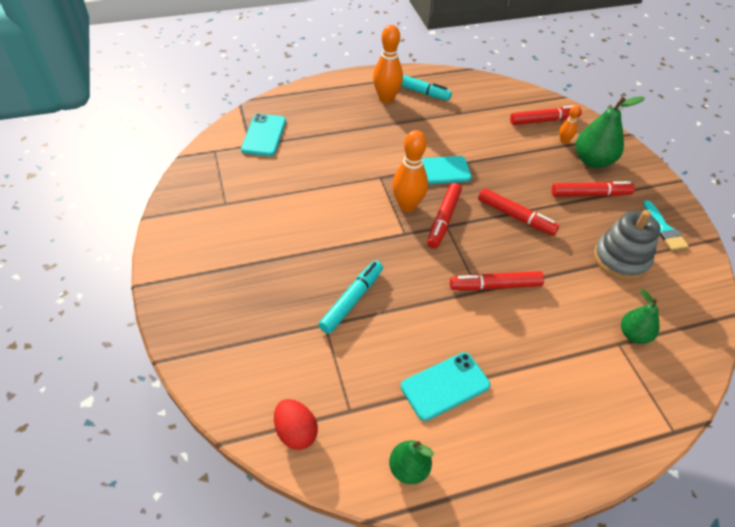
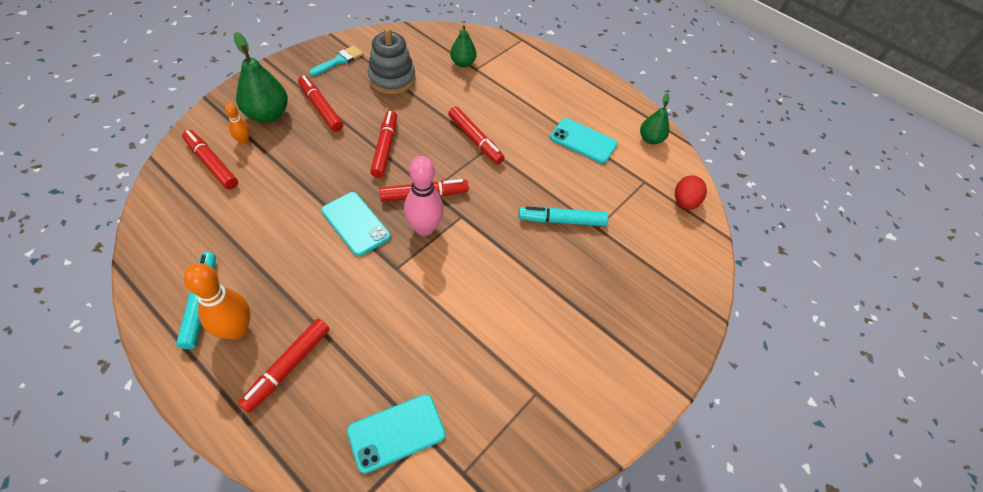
camera: 125 degrees left, 5 degrees up
(344, 110) = (288, 367): none -> red marker
(407, 206) = (424, 228): orange bowling pin -> pink bowling pin

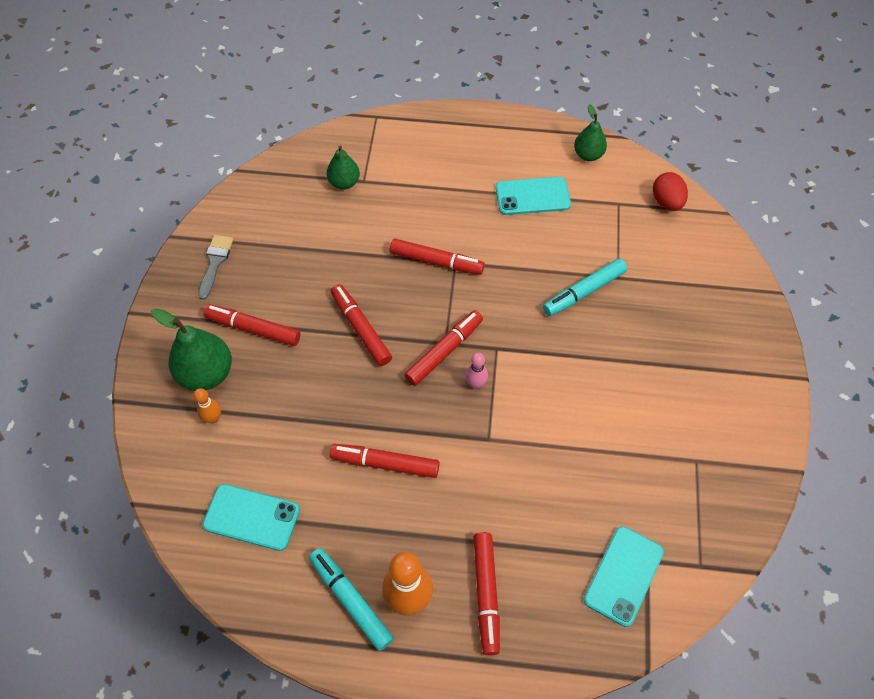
camera: 30 degrees left, 5 degrees up
(212, 164) = (208, 465): red marker -> red marker (385, 464)
(339, 61) = (215, 262): turquoise brush -> grey brush
(355, 224) = (411, 424): turquoise phone -> turquoise phone (251, 517)
(392, 79) = (291, 248): grey stacking toy -> none
(424, 228) = (475, 384): pink bowling pin -> pink bowling pin, size x0.52

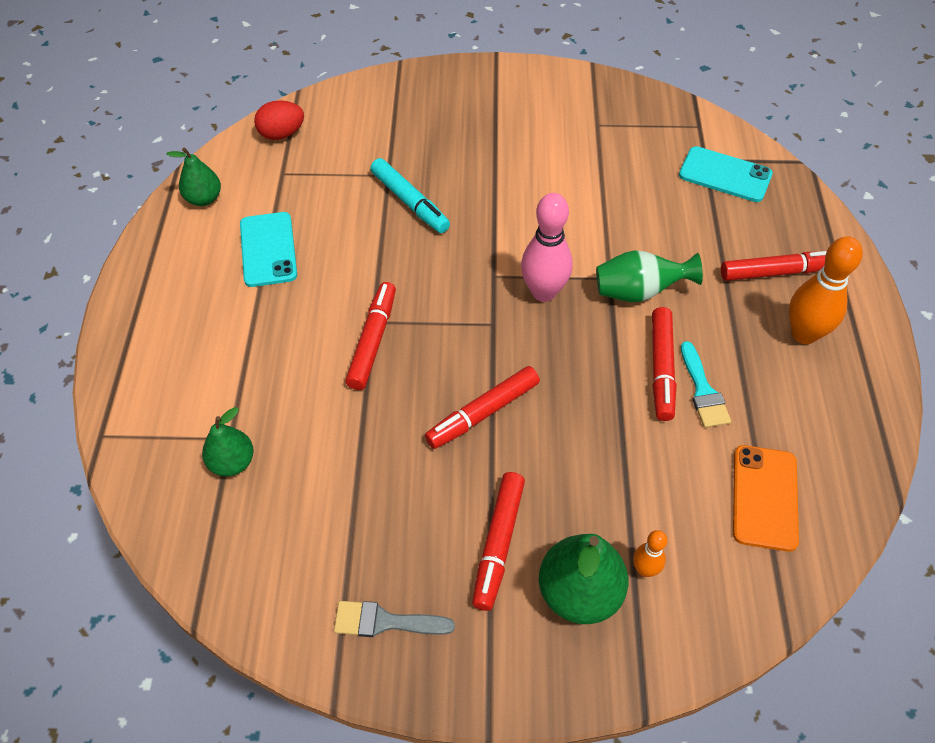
camera: 95 degrees left, 5 degrees down
(251, 517) = (764, 497): turquoise phone -> orange phone
(351, 601) = (825, 384): turquoise marker -> none
(358, 492) = (703, 391): none -> turquoise brush
(443, 352) = (505, 324): red marker -> none
(470, 460) = (638, 292): none -> green vase
(475, 384) = (543, 292): pink bowling pin -> pink bowling pin, size x1.94

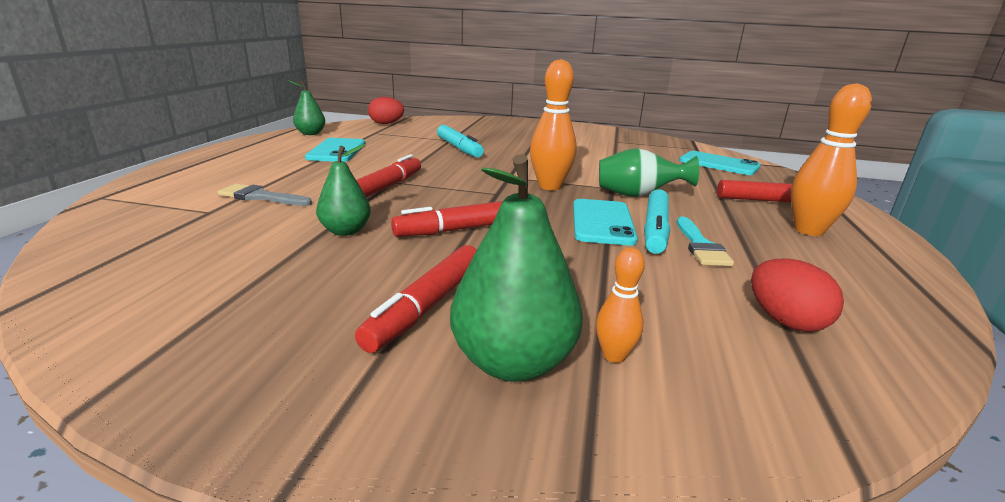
camera: 10 degrees right, 30 degrees down
(232, 462) = (195, 222): green pear -> green pear (346, 231)
(385, 621) = (232, 345): grey brush -> grey brush (261, 197)
(543, 292) = (549, 186): pink bowling pin -> orange bowling pin
(610, 365) = (602, 222): none -> turquoise phone
(661, 368) = (655, 229): red marker -> turquoise marker
(764, 497) = (785, 321): orange phone -> red egg

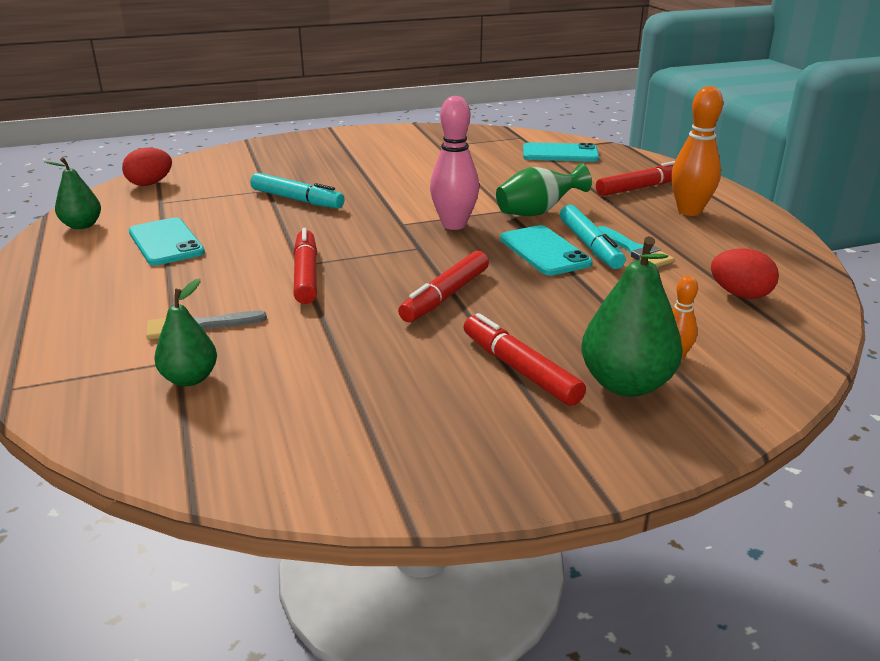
camera: 30 degrees left, 5 degrees up
(346, 231) = (351, 333): green pear -> green pear (190, 378)
(427, 306) = (520, 370): red marker -> red marker turned 150 degrees clockwise
(549, 186) = (454, 225): orange bowling pin -> pink bowling pin

